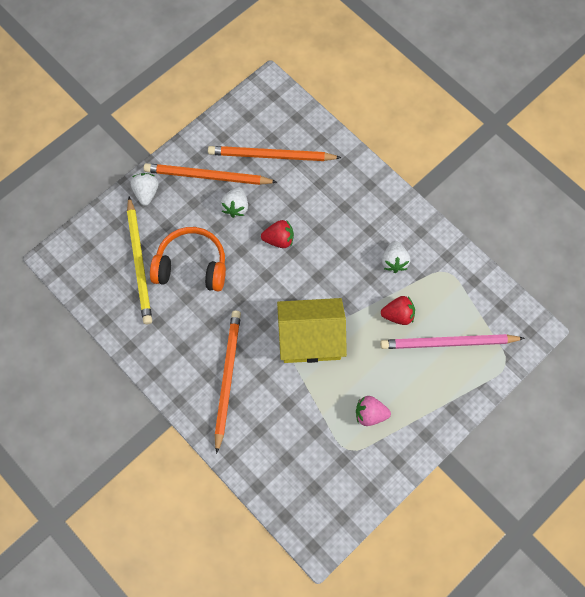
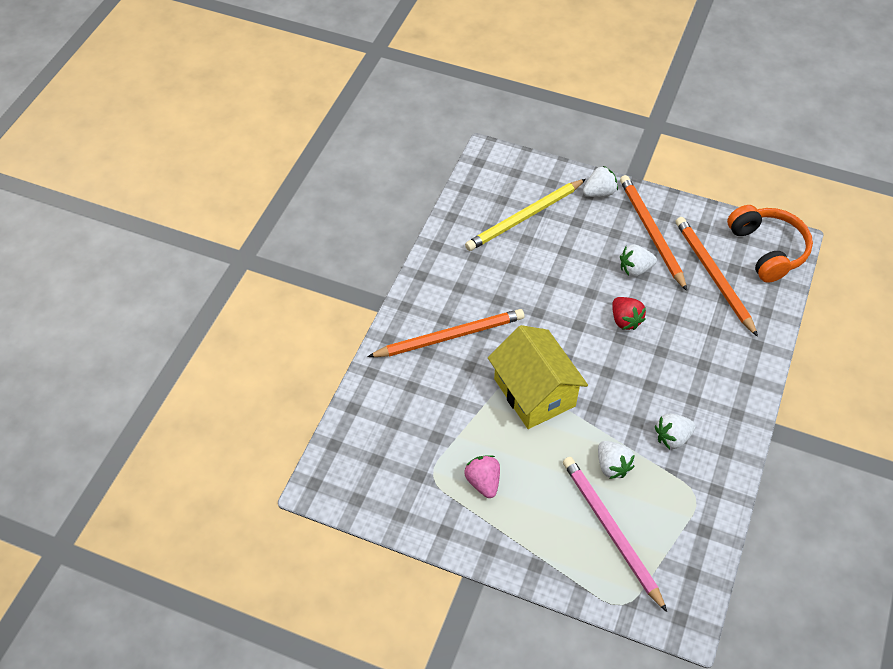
camera: 65 degrees right, 15 degrees down
(191, 266) = (548, 259): orange headphones -> orange headphones (767, 250)
(398, 315) = (612, 466): red strawberry -> white strawberry

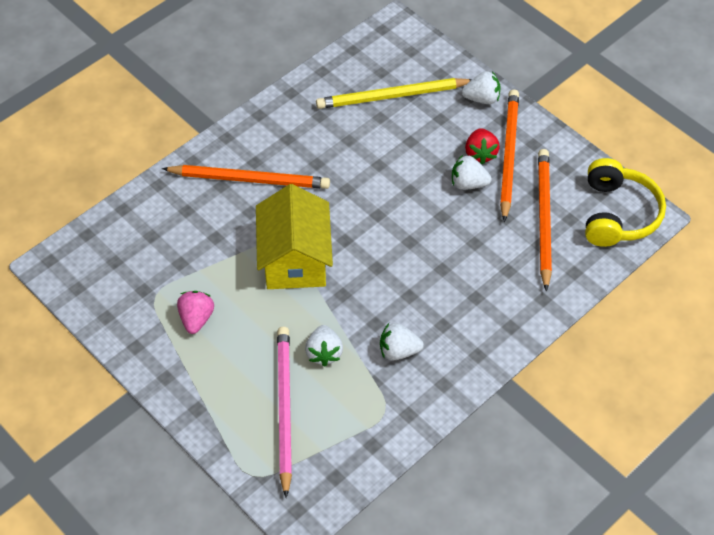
camera: 25 degrees right, 0 degrees up
(625, 320) = (426, 227): red strawberry -> red strawberry (480, 154)
(767, 250) = (618, 214): orange headphones -> yellow headphones

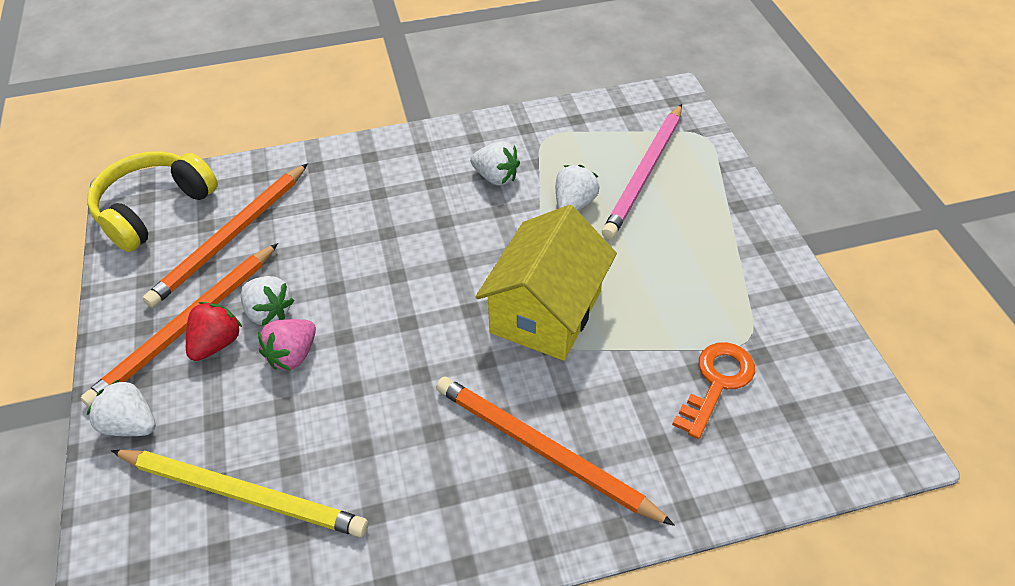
camera: 150 degrees left, 5 degrees down
(166, 259) = (716, 383): none -> orange key
(196, 319) = (703, 292): pink strawberry -> pink strawberry (293, 355)

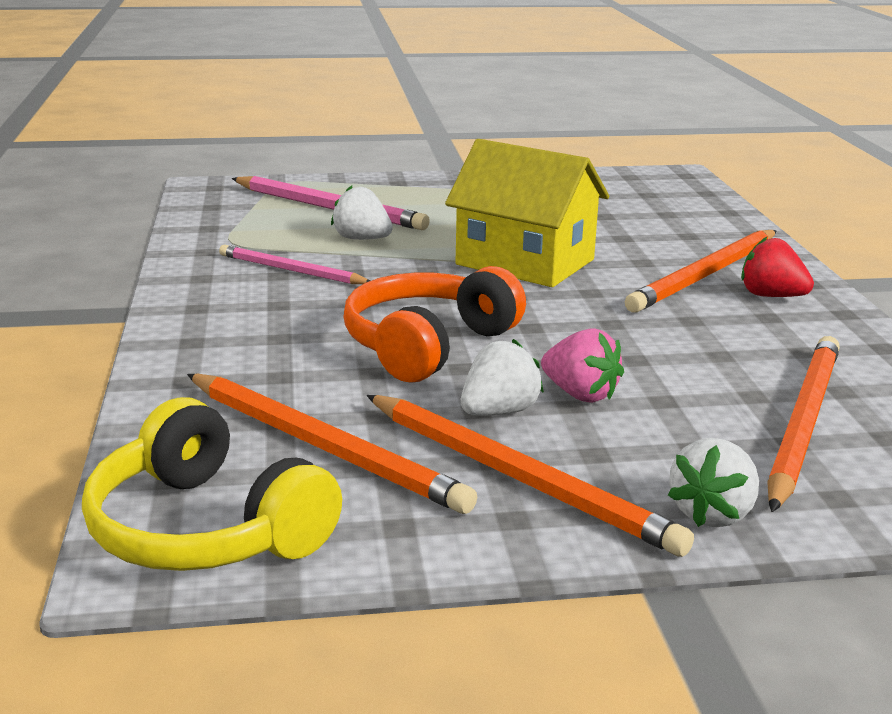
camera: 85 degrees left, 25 degrees down
(217, 343) = (555, 450): red strawberry -> red strawberry (771, 296)
(242, 493) = (802, 423): yellow pencil -> orange pencil
(370, 266) = (427, 345): none -> orange headphones
(496, 177) = (291, 271): white strawberry -> pink pencil
(716, 383) = (620, 211): orange key -> none

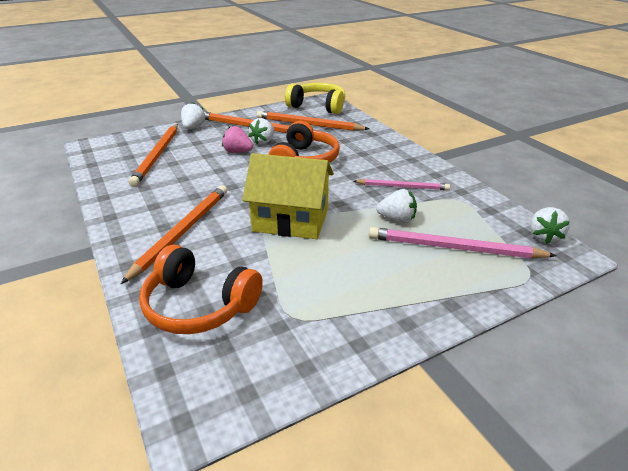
camera: 160 degrees right, 10 degrees up
(199, 199) = (543, 236): none -> white strawberry
(675, 216) = (199, 305): none -> orange headphones
(771, 296) = (147, 221): red strawberry -> none

